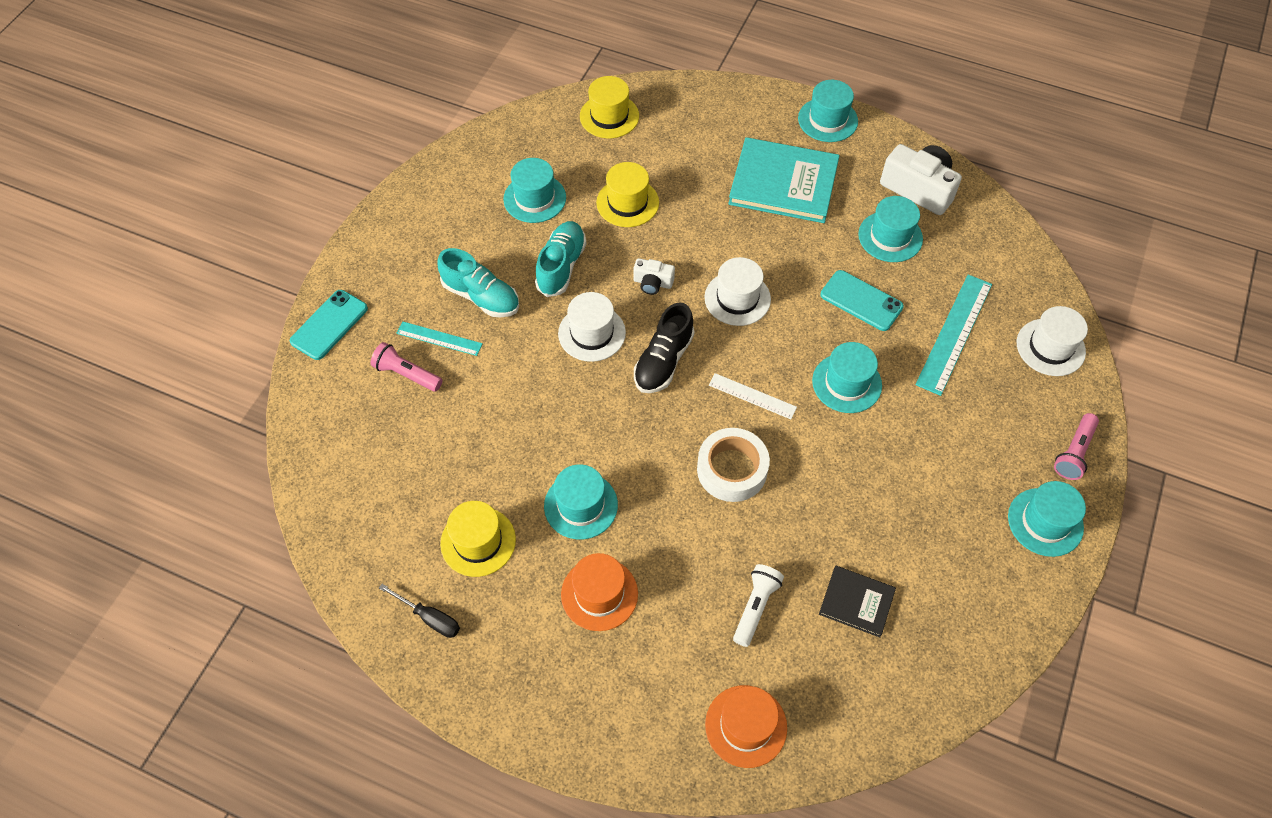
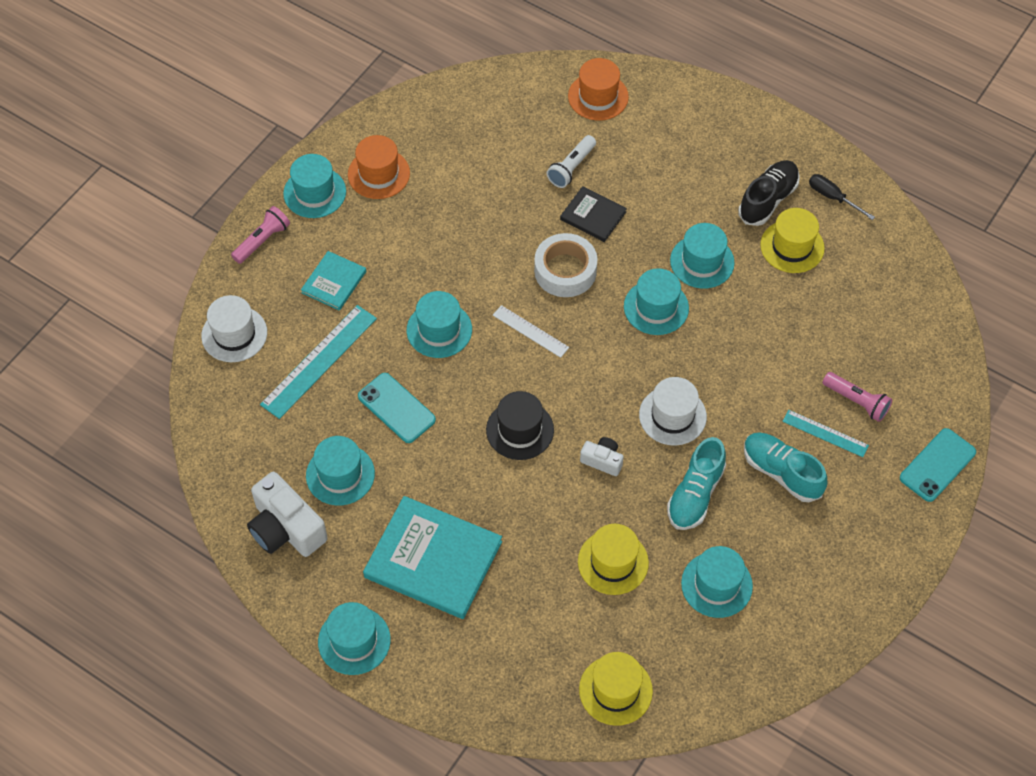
camera: 170 degrees left, 0 degrees up
(599, 594) = (694, 194): orange hat -> orange hat (378, 174)
(624, 443) = (656, 307): none -> turquoise hat
(663, 361) = (607, 377): black shoe -> black shoe (768, 200)
(737, 298) = (520, 430): white hat -> black hat
(856, 602) = (490, 160): black book -> black book (593, 216)
(975, 417) = (334, 282): none -> turquoise book

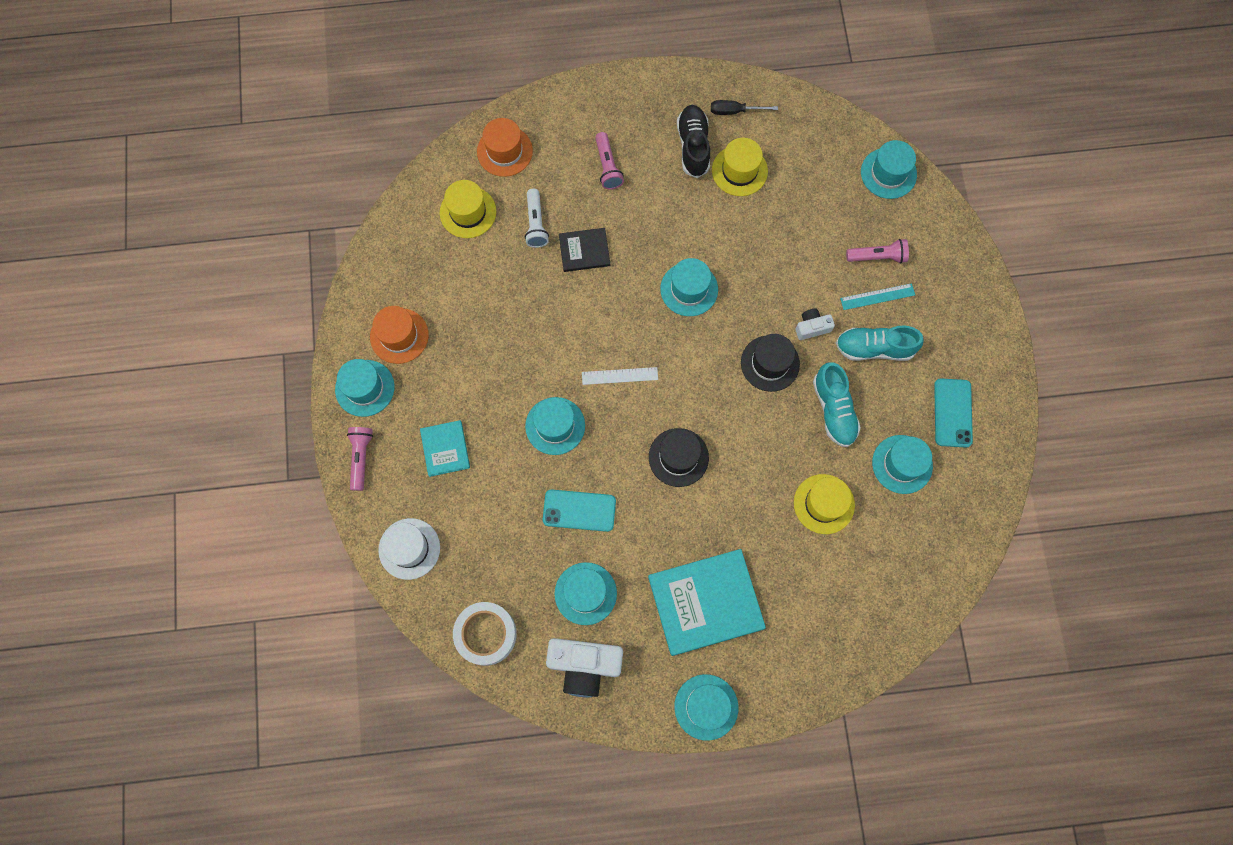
camera: 40 degrees left, 15 degrees up
(319, 361) = (491, 519): turquoise ruler -> none
(565, 271) = (602, 309): white tape -> white tape (486, 634)
(602, 460) = (753, 434): white camera -> white camera (812, 327)
(615, 690) = (903, 594): yellow hat -> yellow hat (468, 212)
(672, 416) = (770, 363): white hat -> black hat
(676, 165) = (607, 166): none -> pink flashlight
(702, 261) = (689, 229): turquoise hat -> turquoise hat (888, 173)
(937, 465) = (964, 263): turquoise phone -> turquoise phone (953, 413)

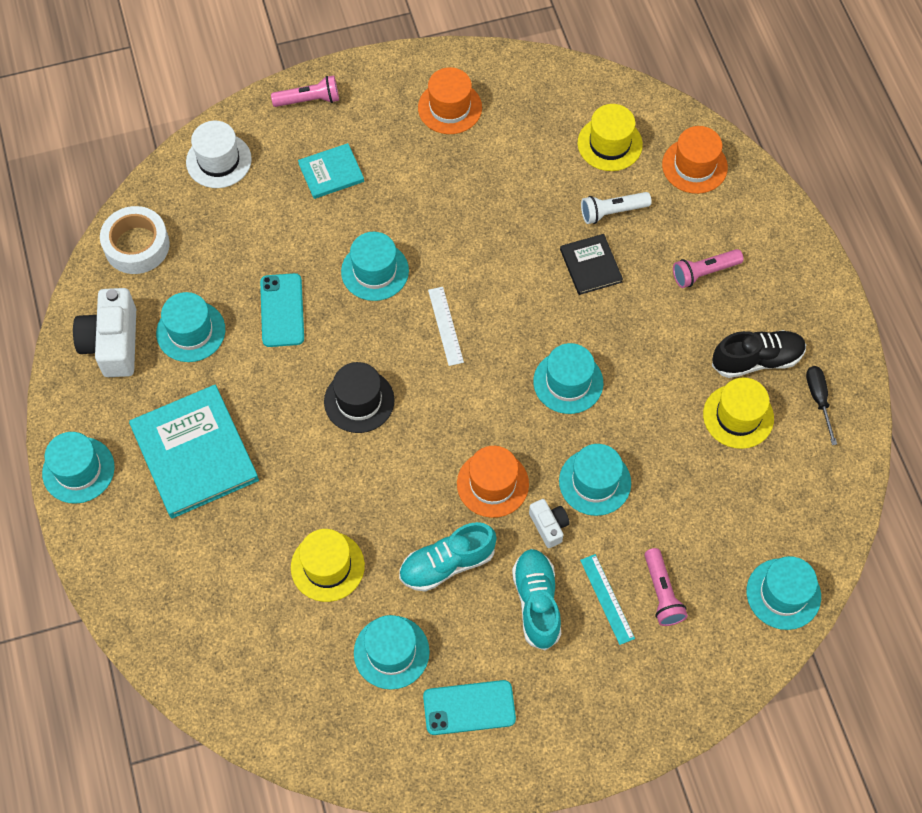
camera: 80 degrees right, 10 degrees down
(365, 388) = (385, 88): turquoise hat -> turquoise hat (595, 482)
(770, 363) = (492, 484): black hat -> orange hat

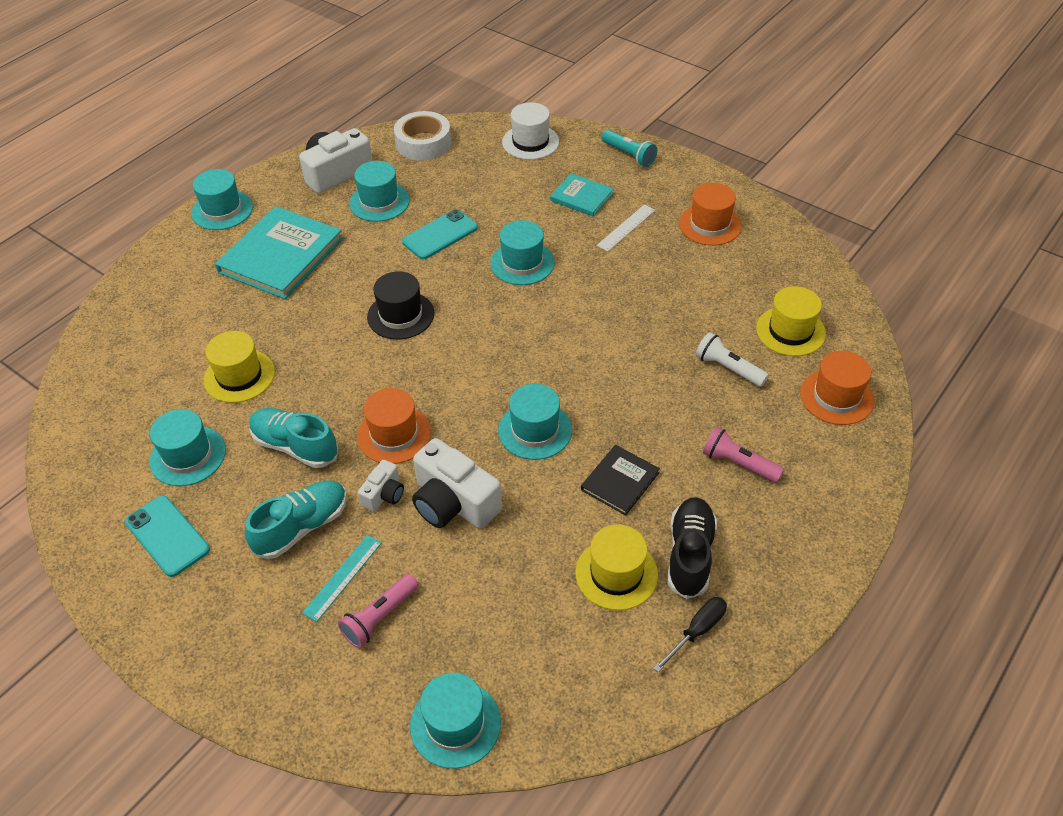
camera: 55 degrees right, 15 degrees down
(309, 100) = (629, 155): pink flashlight -> turquoise flashlight
(445, 326) = (514, 327): white ruler -> white ruler (626, 228)
(590, 266) = (661, 383): black book -> black book (620, 481)
(595, 482) = (453, 502): turquoise hat -> white camera
(757, 360) = (690, 555): black shoe -> black shoe turned 120 degrees counterclockwise

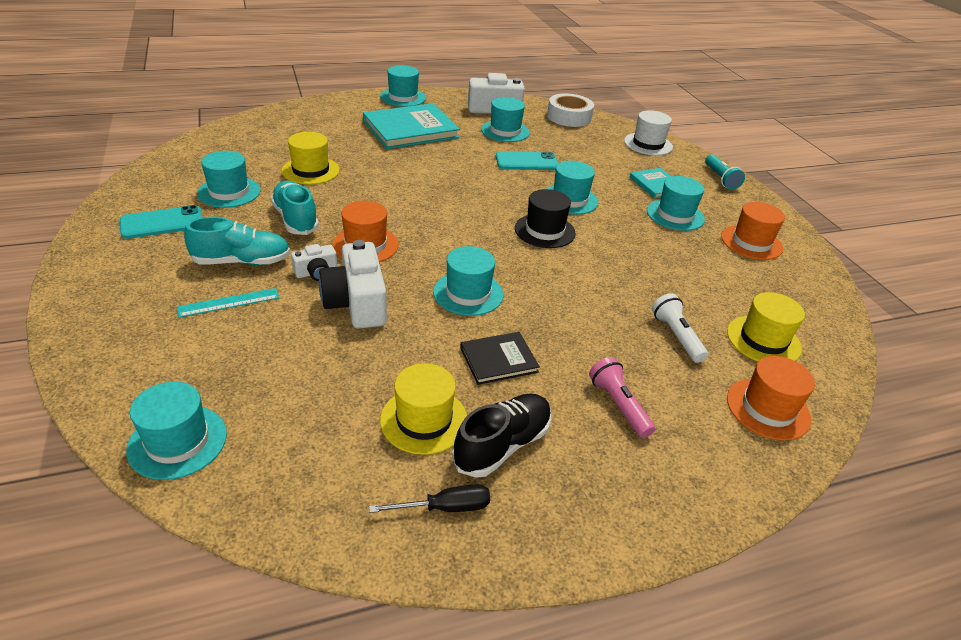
camera: 30 degrees right, 10 degrees down
(167, 536) = (162, 223): turquoise phone -> turquoise phone turned 75 degrees clockwise
(380, 617) = (220, 340): pink flashlight -> none
(400, 315) = (449, 188): black hat -> black hat (544, 231)
(626, 228) = (675, 215): white ruler -> turquoise hat

